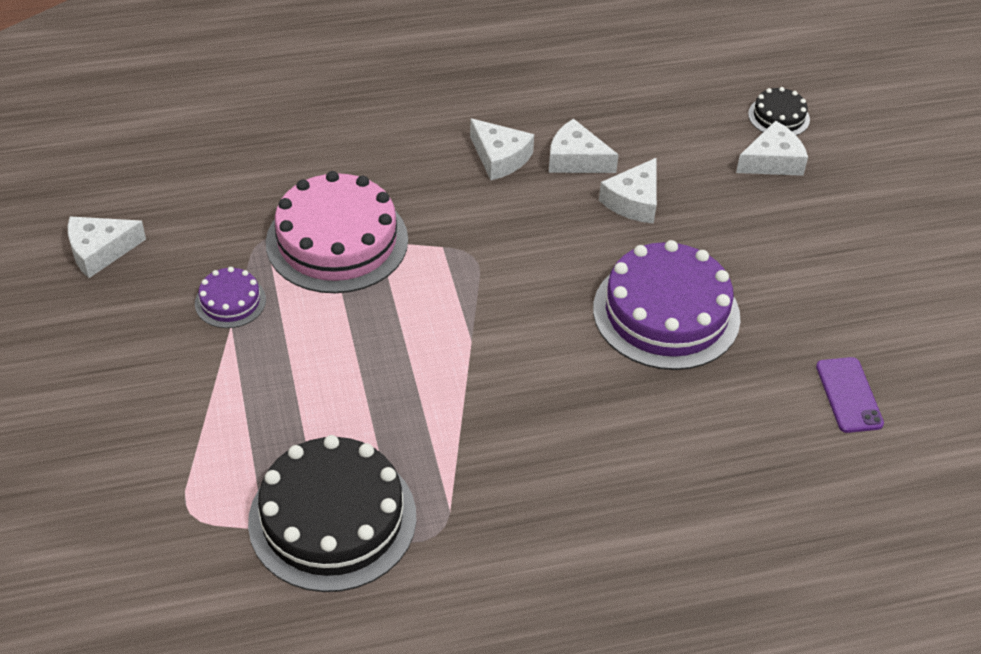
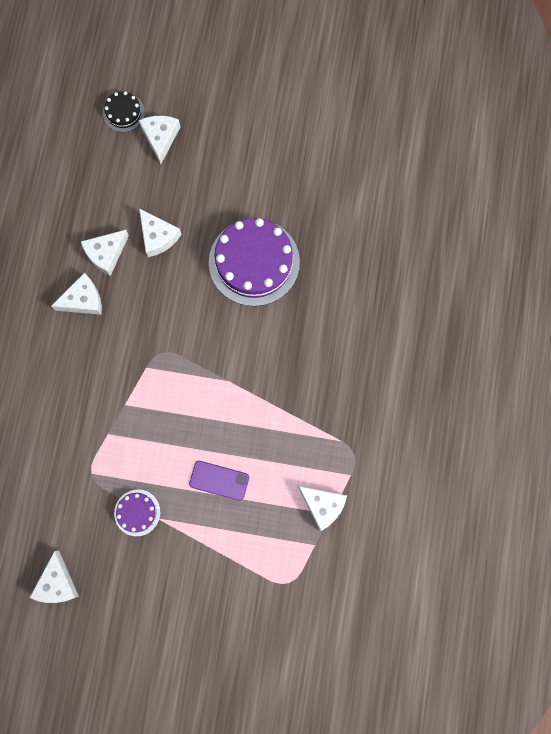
camera: 65 degrees left, 30 degrees up
(332, 518) = (322, 506): black cake -> white cheese
(337, 241) = (113, 430): pink cake -> none
(849, 395) = (351, 196): purple phone -> purple phone (219, 480)

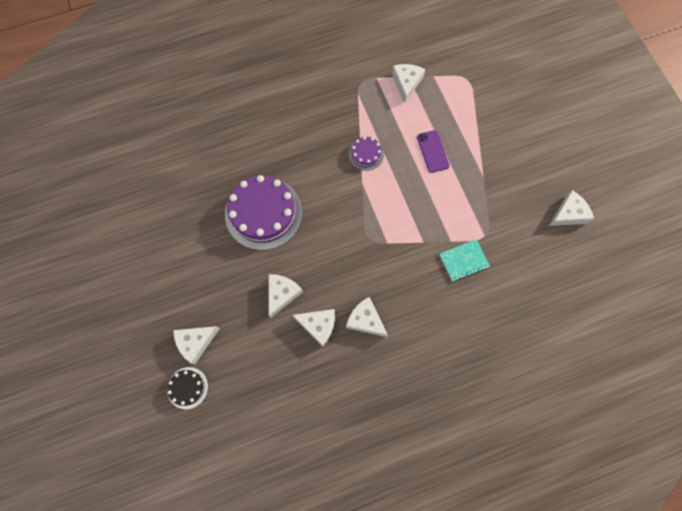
camera: 120 degrees left, 5 degrees down
(79, 433) = (463, 261): none -> turquoise notebook
(137, 512) = (488, 190): purple cake -> purple cake (366, 154)

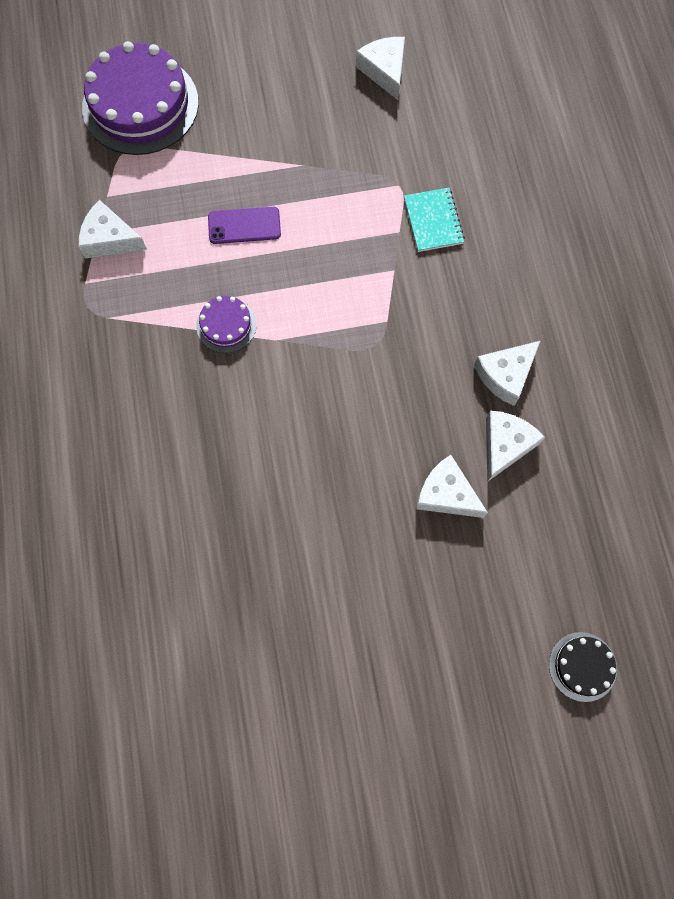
camera: 80 degrees left, 0 degrees up
(196, 342) = (509, 645): white cheese -> none
(263, 213) = (299, 505): purple cake -> purple cake (140, 105)

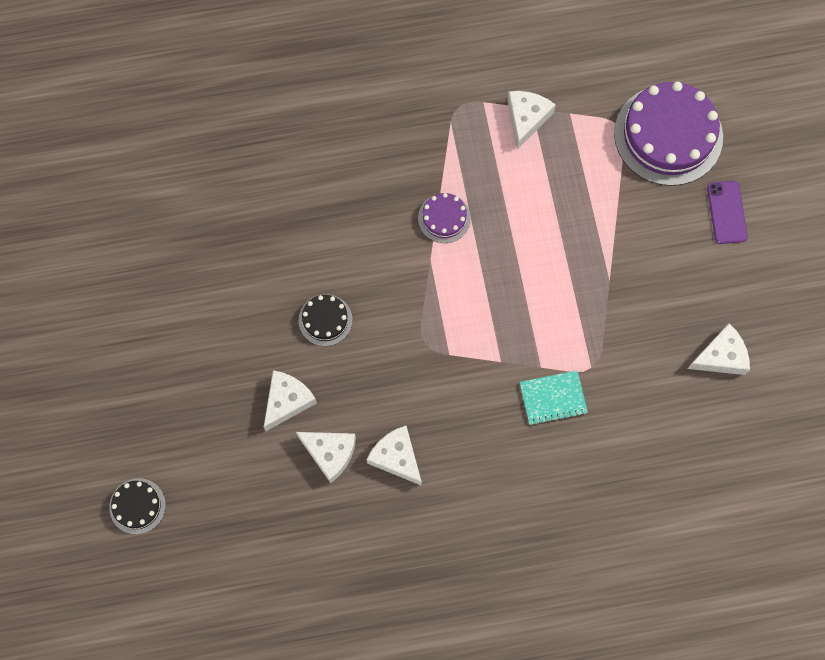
camera: 90 degrees right, 0 degrees up
(244, 226) = (543, 230): purple phone -> purple phone (726, 212)
(348, 453) = (325, 320): none -> black cake

